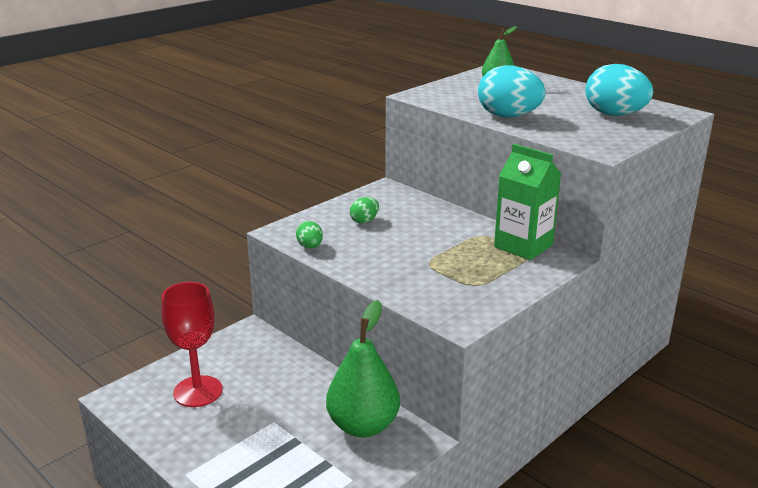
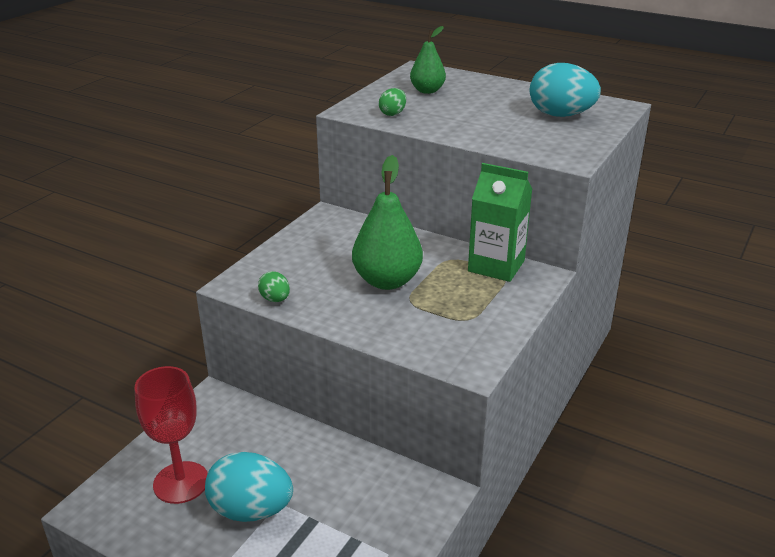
camera: 15 degrees left, 5 degrees up
(363, 426) = (376, 488): green pear -> green pear (387, 281)
(364, 221) = (321, 258): green egg -> green egg (392, 114)
(508, 116) = (458, 128): turquoise egg -> turquoise egg (251, 510)

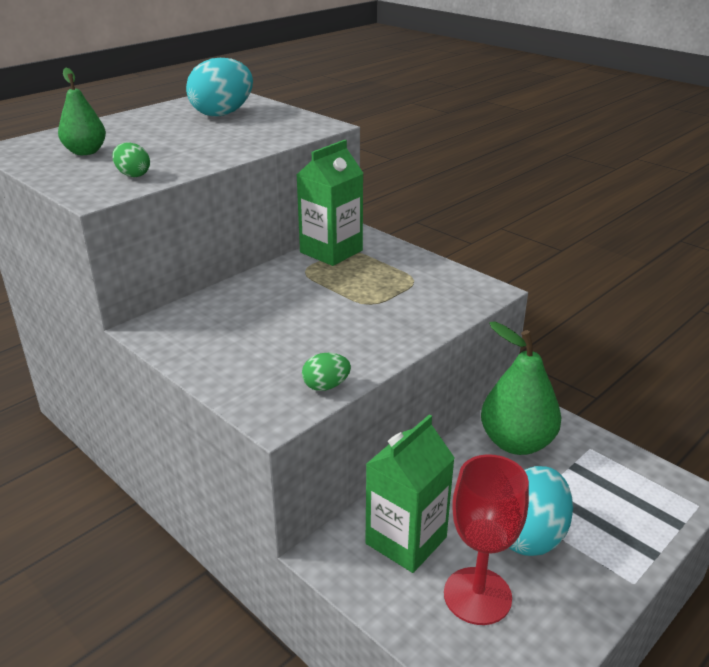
camera: 75 degrees left, 0 degrees up
(233, 435) = (406, 540): none -> green carton
(387, 281) = (325, 310): green pear -> green pear (516, 442)

